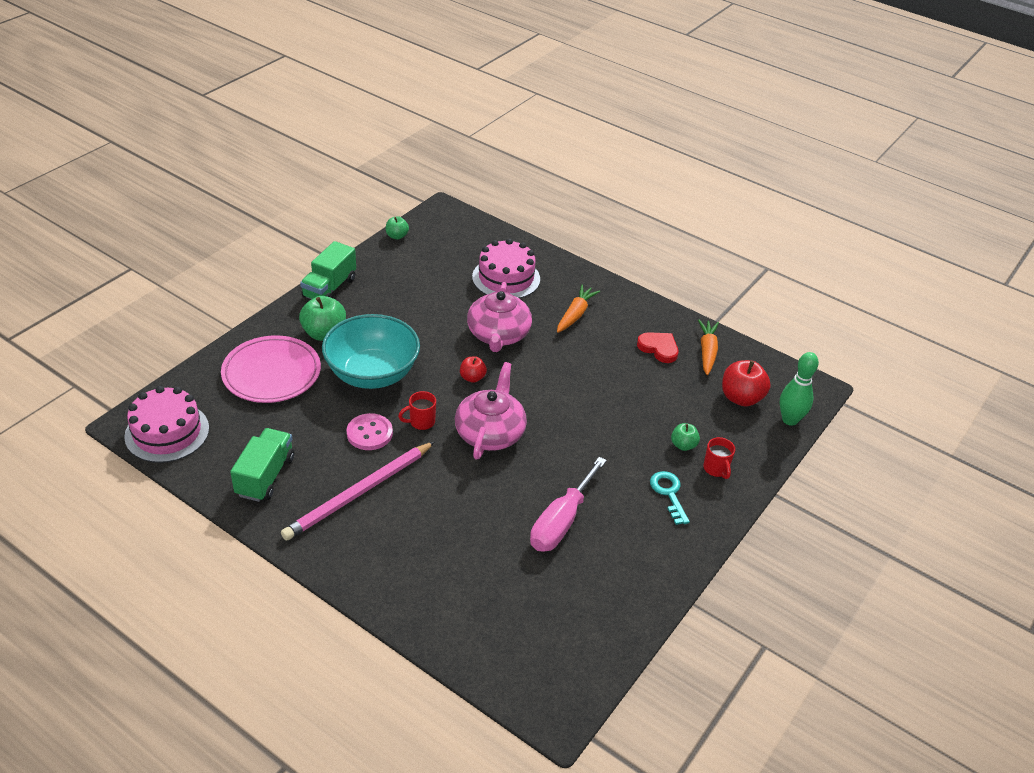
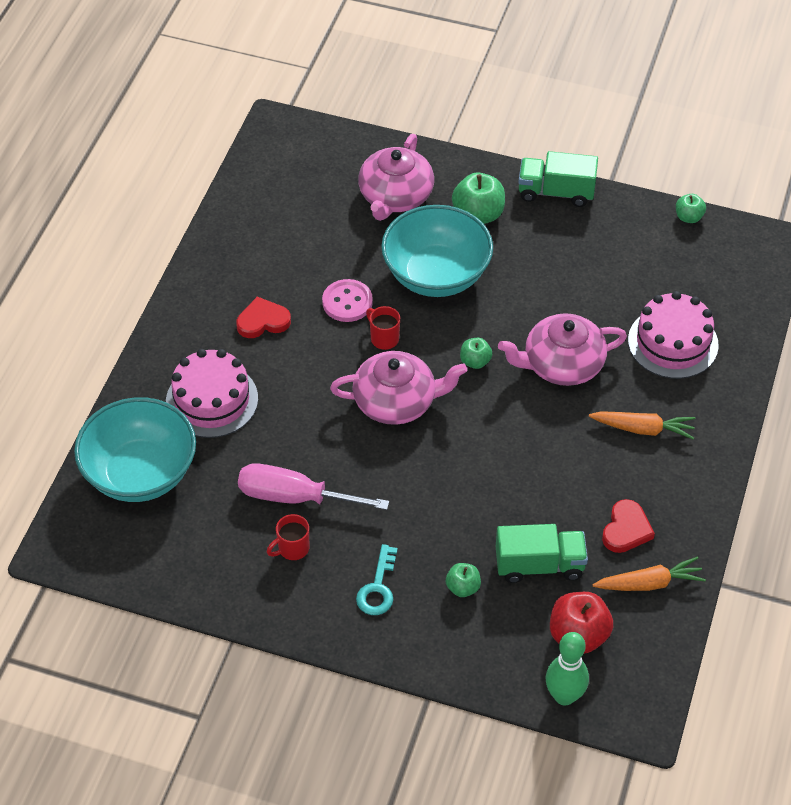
camera: 75 degrees right, 10 degrees up
(167, 432) = (277, 154): pink cake -> pink cake (212, 400)
(265, 476) = (254, 245): green truck -> green truck (539, 565)
(271, 373) = (395, 196): pink plate -> pink teapot
(359, 493) = (263, 321): pink pencil -> red heart
(472, 378) = (475, 361): red apple -> green apple
(491, 626) = (140, 473): none -> turquoise bowl
(669, 494) = (378, 587): turquoise key -> turquoise key turned 135 degrees clockwise
(716, 469) = (438, 628): red mug -> red mug (292, 549)

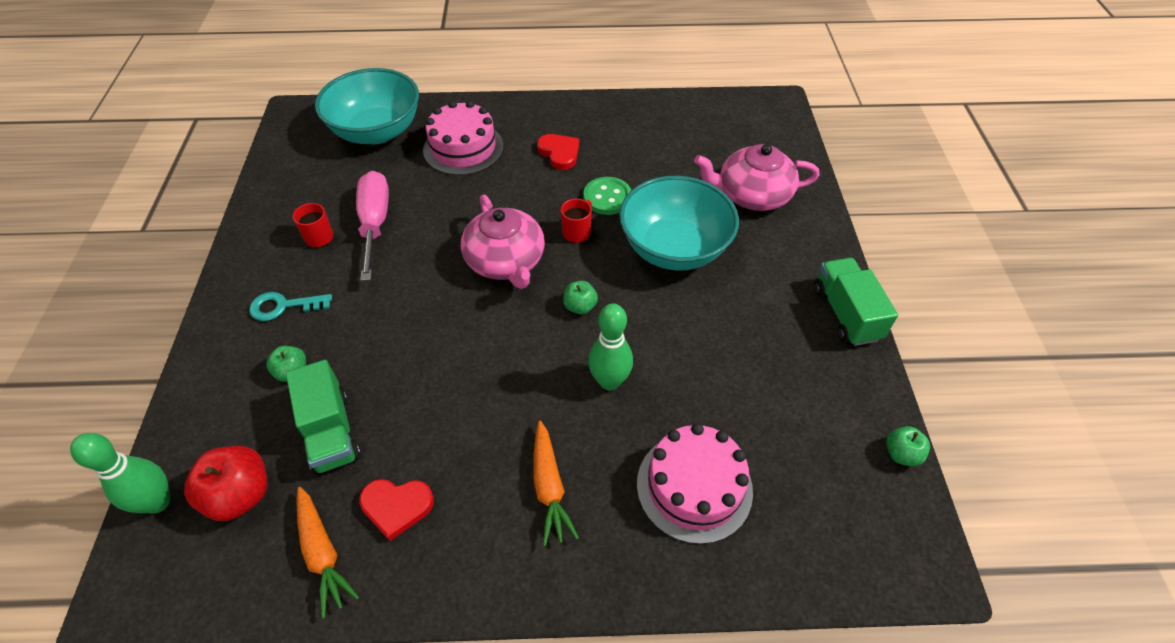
camera: 70 degrees right, 0 degrees up
(347, 302) = (607, 197): pink button -> green button
(478, 214) = (770, 259): green apple -> none
(561, 364) = (609, 381): pink teapot -> green bowling pin

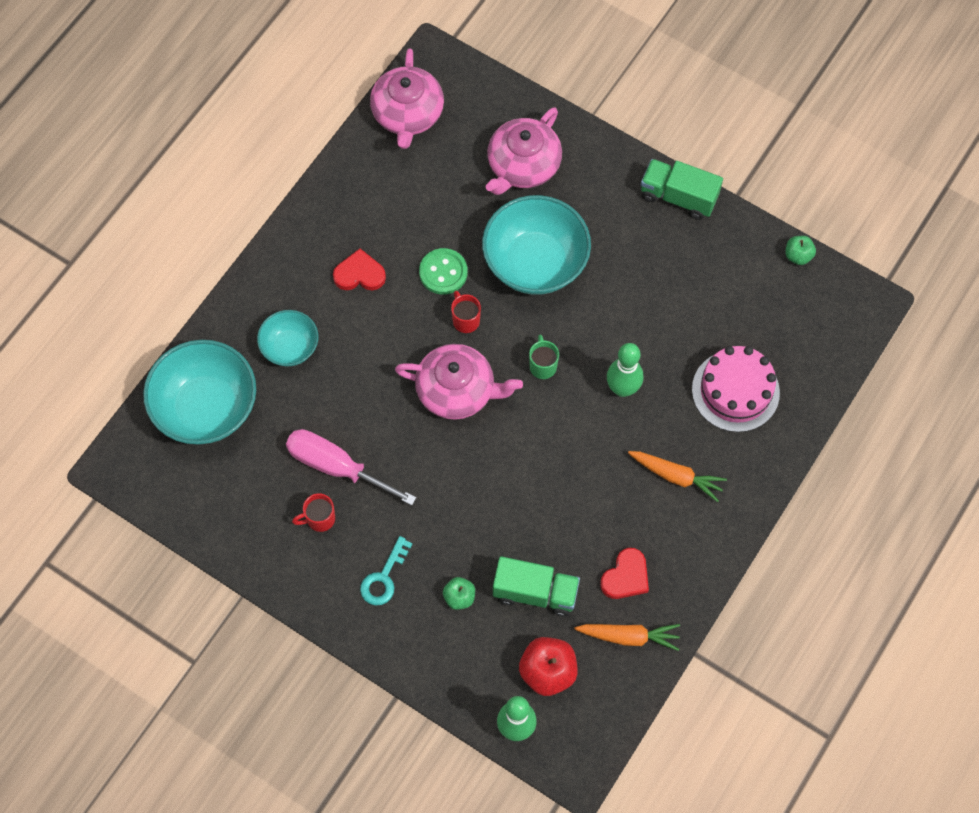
camera: 55 degrees left, 15 degrees up
(463, 148) = (290, 347): pink cake -> turquoise bowl
(580, 306) = (542, 365): green apple -> green mug
(718, 113) = (407, 114): none -> pink teapot

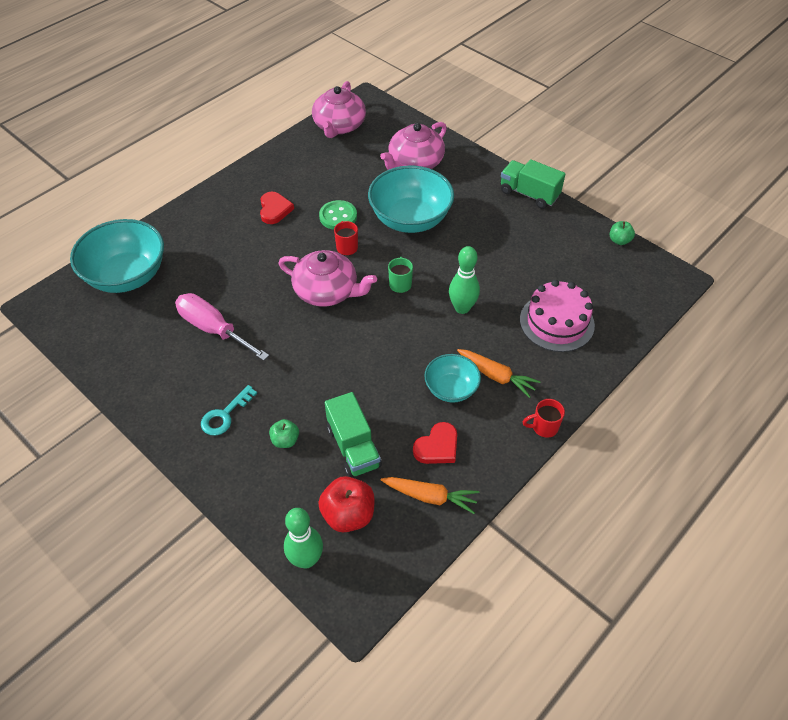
camera: 10 degrees right, 15 degrees down
(290, 347) = (206, 247): turquoise bowl -> turquoise bowl (451, 389)
(319, 519) = (186, 364): red mug -> red mug (544, 427)
(359, 274) = (274, 210): red heart -> red heart turned 75 degrees clockwise
(535, 592) = (353, 447): green truck -> green truck turned 45 degrees clockwise

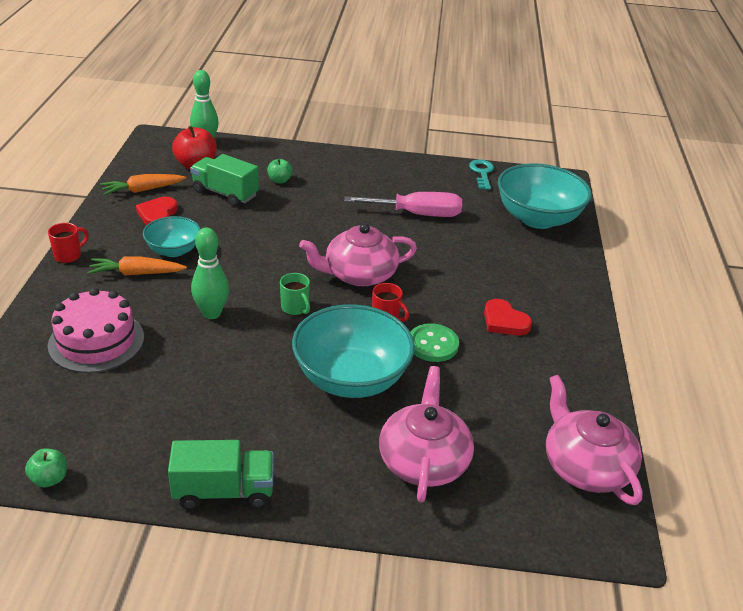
camera: 140 degrees right, 15 degrees down
(225, 415) = (339, 177): turquoise key -> turquoise key (482, 173)

